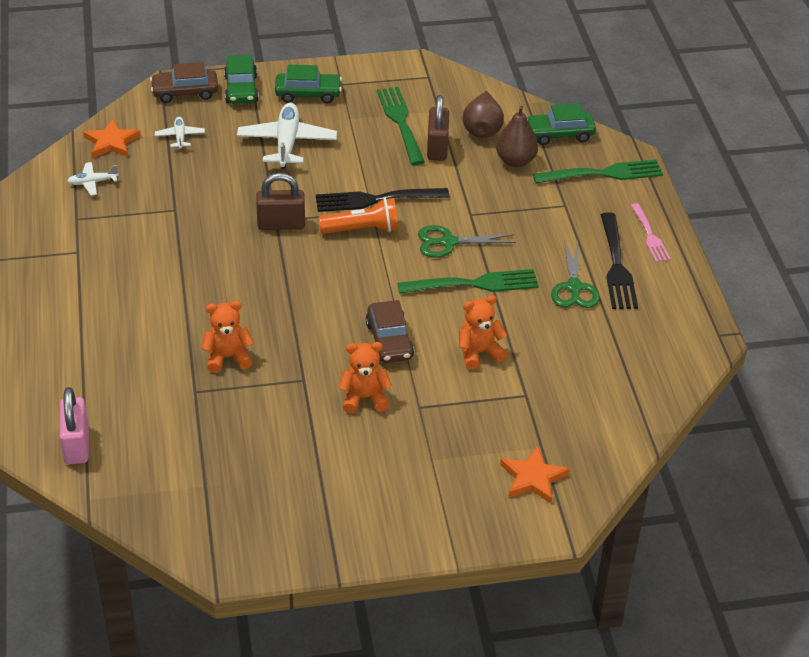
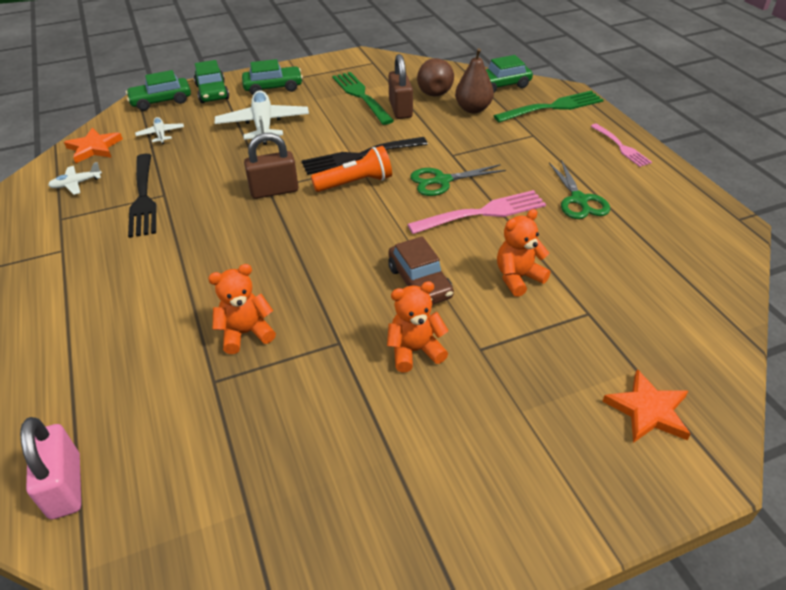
camera: 10 degrees left, 0 degrees up
(185, 92) = (161, 101): brown car -> green car
(474, 284) = (483, 213): green fork -> pink fork
(616, 266) = (607, 175): black fork -> black fork (143, 198)

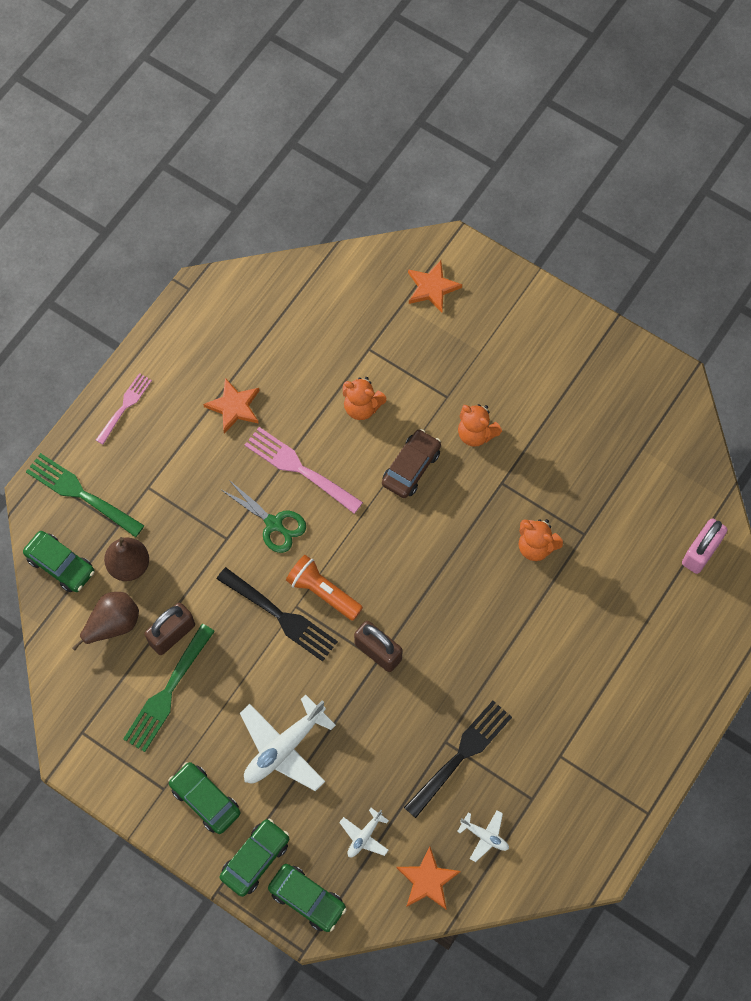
camera: 125 degrees left, 25 degrees up
(579, 200) = (234, 407): green scissors -> orange star

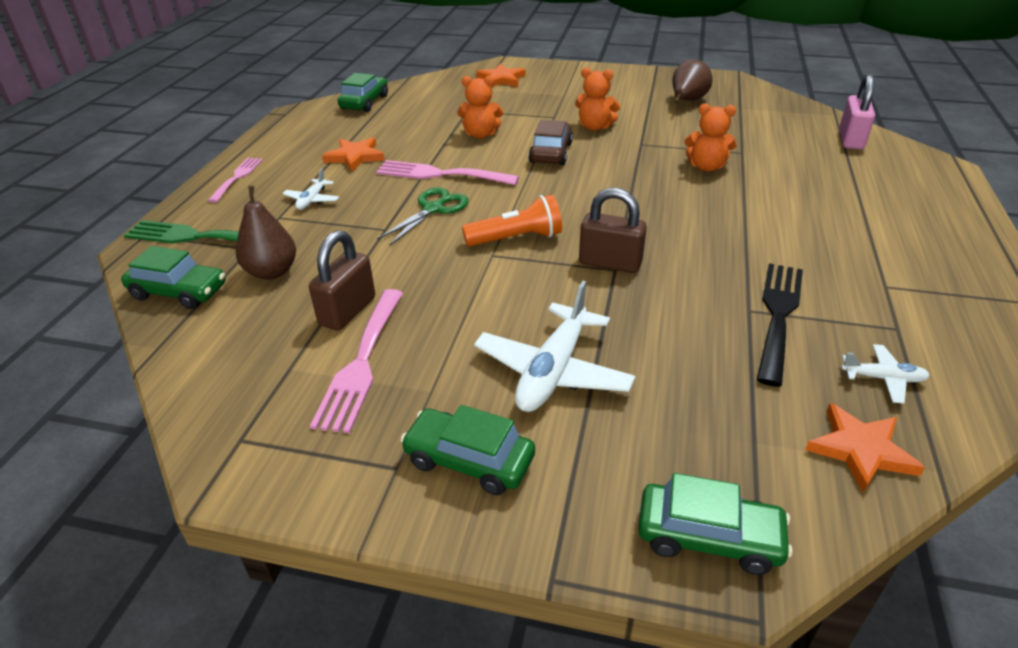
camera: 20 degrees left, 30 degrees down
(113, 624) = (263, 322): brown pear -> brown pear (687, 101)
(167, 692) = (361, 362): green fork -> pink fork
(255, 859) = (590, 510): green car -> green car (364, 102)
(274, 524) = (433, 209): green scissors -> green scissors turned 75 degrees counterclockwise
(280, 616) = (478, 265): black fork -> none
(323, 592) = (516, 238): orange flashlight -> orange flashlight turned 150 degrees clockwise
(364, 836) = (730, 428): white plane -> white plane (312, 200)

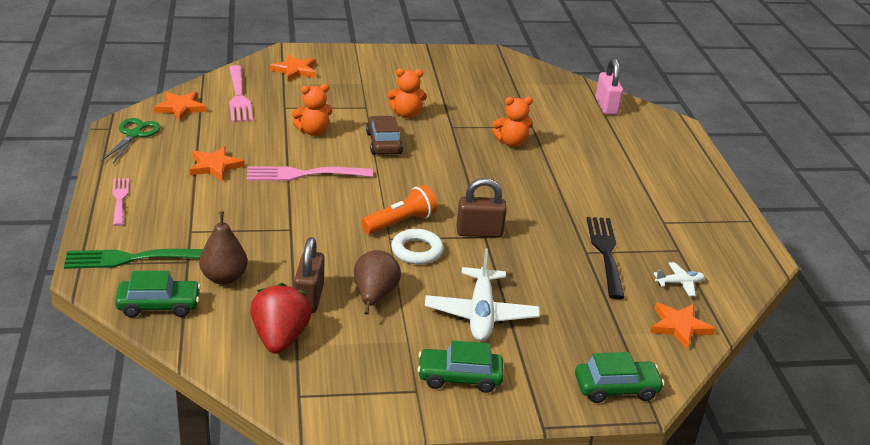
camera: 25 degrees left, 5 degrees down
(276, 356) = (280, 338): none -> red strawberry
(312, 200) = (208, 212): white plane -> none
(361, 362) = (346, 331): pink fork -> pink fork (238, 97)
(364, 102) = (180, 108): green car -> orange star
(433, 209) = (318, 207): green scissors -> green scissors (134, 135)
(516, 274) = (417, 251): none -> white ring
(687, 101) = (469, 81): brown pear -> brown pear (374, 296)

